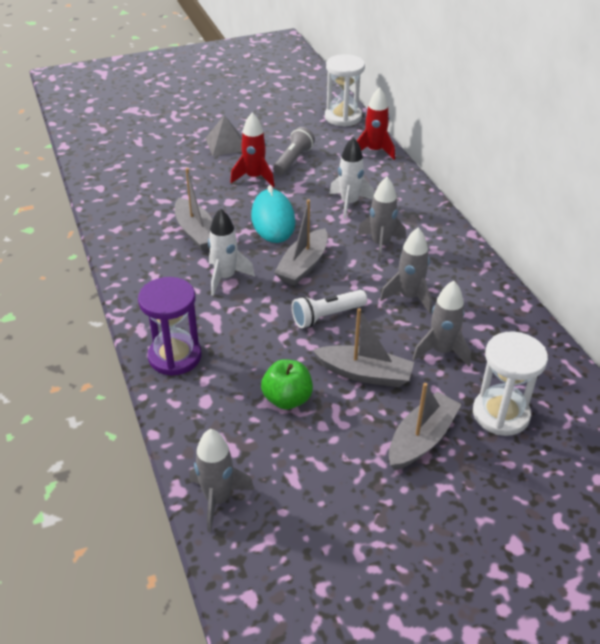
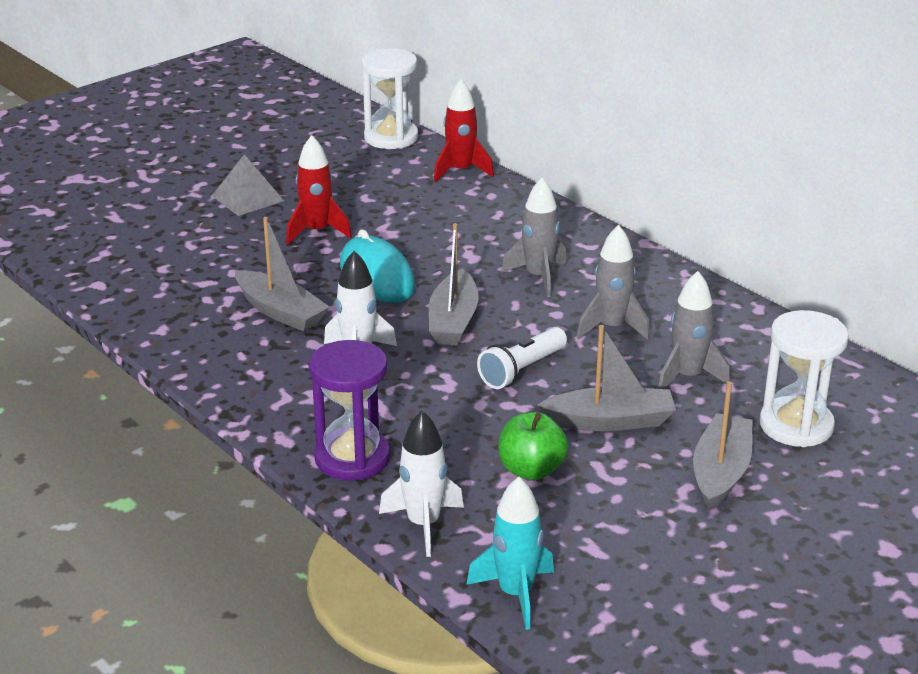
camera: 20 degrees left, 10 degrees down
(218, 499) = (515, 594): grey rocket -> turquoise rocket
(293, 160) = (356, 201): grey flashlight -> none
(349, 203) = (467, 238): white rocket -> white rocket (423, 524)

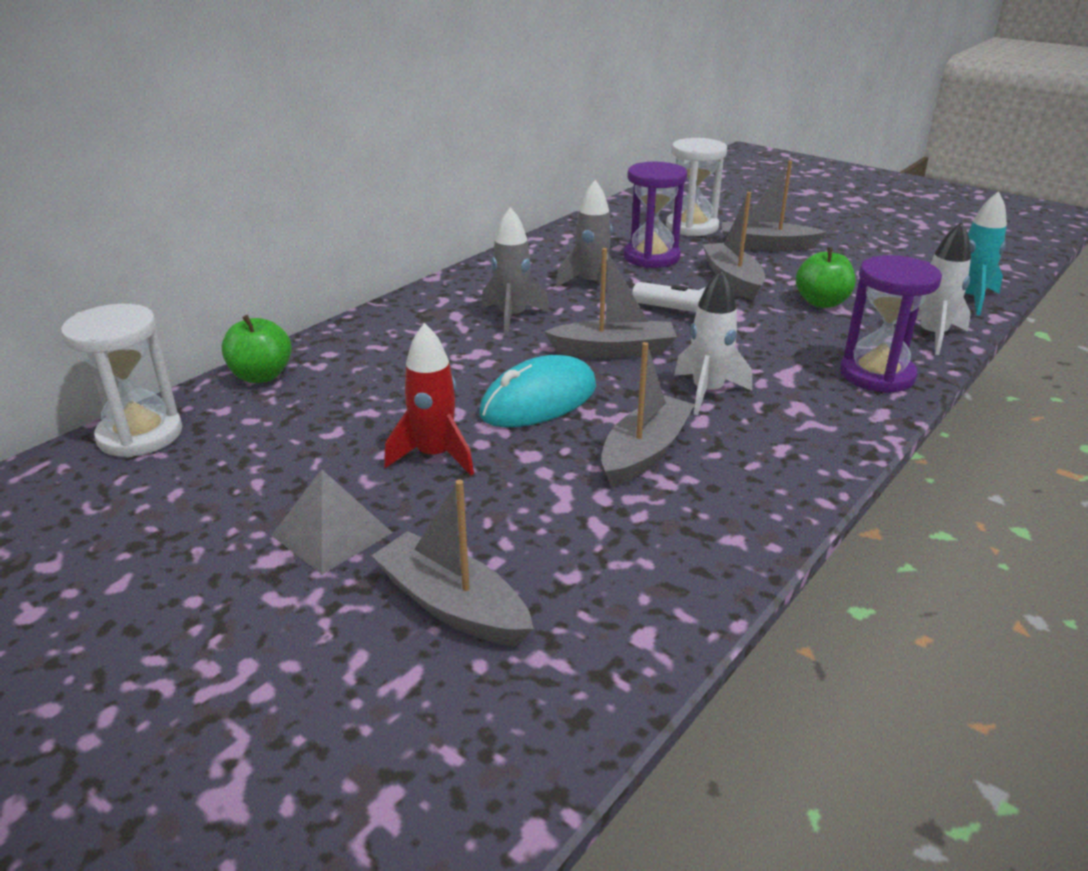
camera: 100 degrees left, 0 degrees up
(161, 231) = (452, 605): none -> grey boat
(460, 171) = (261, 376): red rocket -> green apple
(687, 377) = (651, 257): grey rocket -> purple hourglass

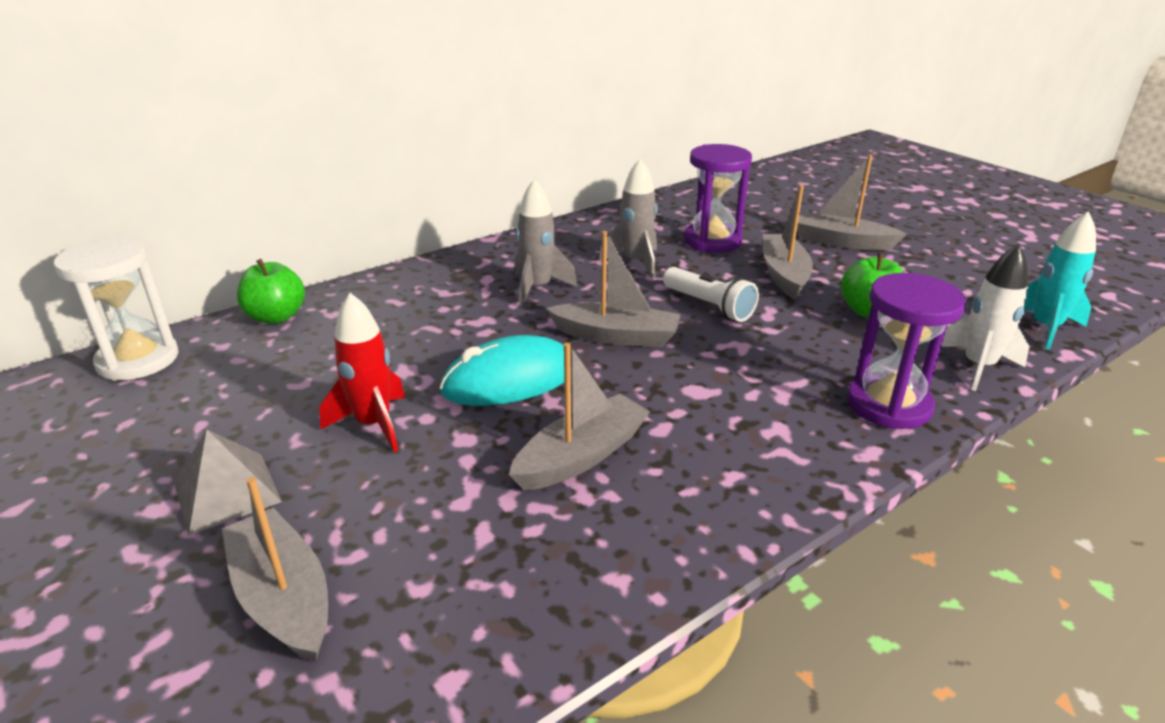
camera: 15 degrees right, 0 degrees up
(692, 227) = (772, 214): white hourglass -> none
(707, 392) = (687, 397): white rocket -> none

